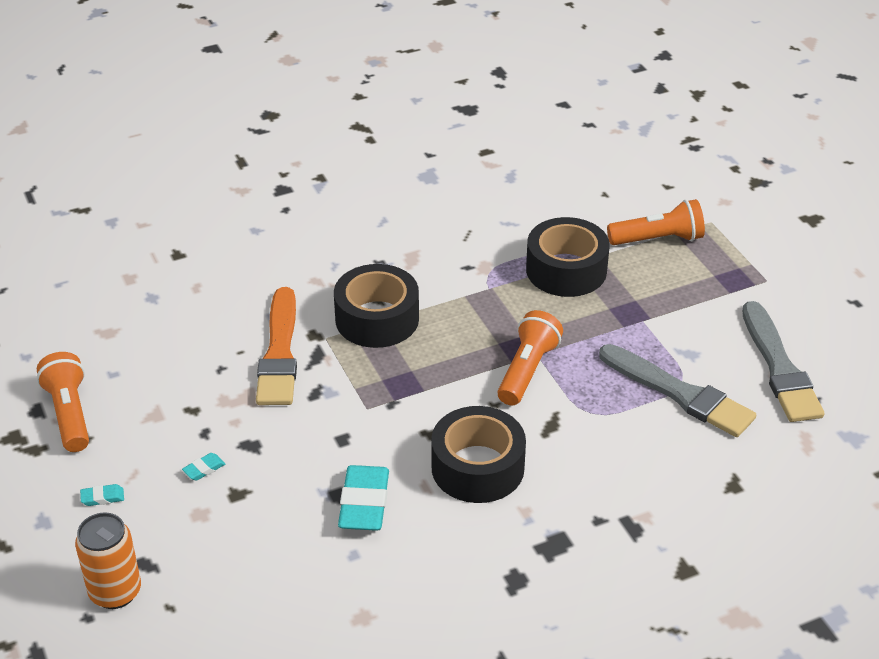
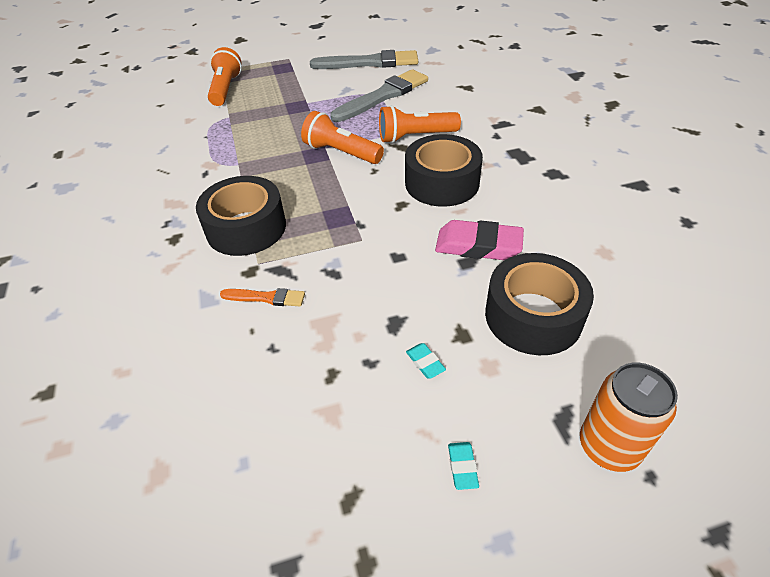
camera: 80 degrees left, 5 degrees up
(69, 414) = (305, 518): orange flashlight -> orange flashlight (415, 137)
(279, 352) = (266, 298): orange brush -> orange brush, size x0.48
(364, 503) = (478, 246): turquoise eraser -> pink eraser
(566, 270) = (236, 127): black tape -> black tape (533, 316)

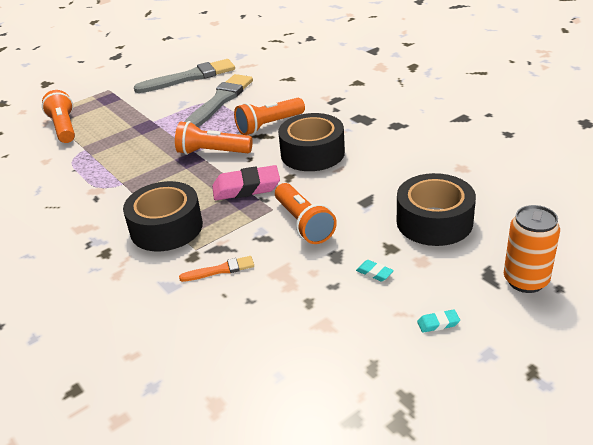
camera: 20 degrees left, 10 degrees down
(383, 268) = (304, 223): none -> orange flashlight
(462, 467) = (438, 323): turquoise eraser -> turquoise eraser turned 75 degrees counterclockwise
(478, 246) = (368, 188): pink eraser -> pink eraser (246, 188)

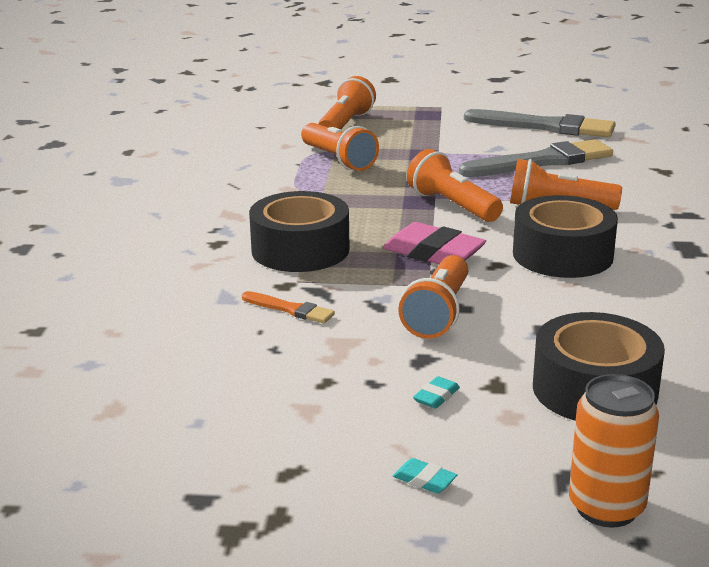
camera: 40 degrees right, 10 degrees down
(97, 155) = (338, 160): none -> orange flashlight
(374, 273) = (436, 396): turquoise eraser -> turquoise eraser turned 45 degrees clockwise

